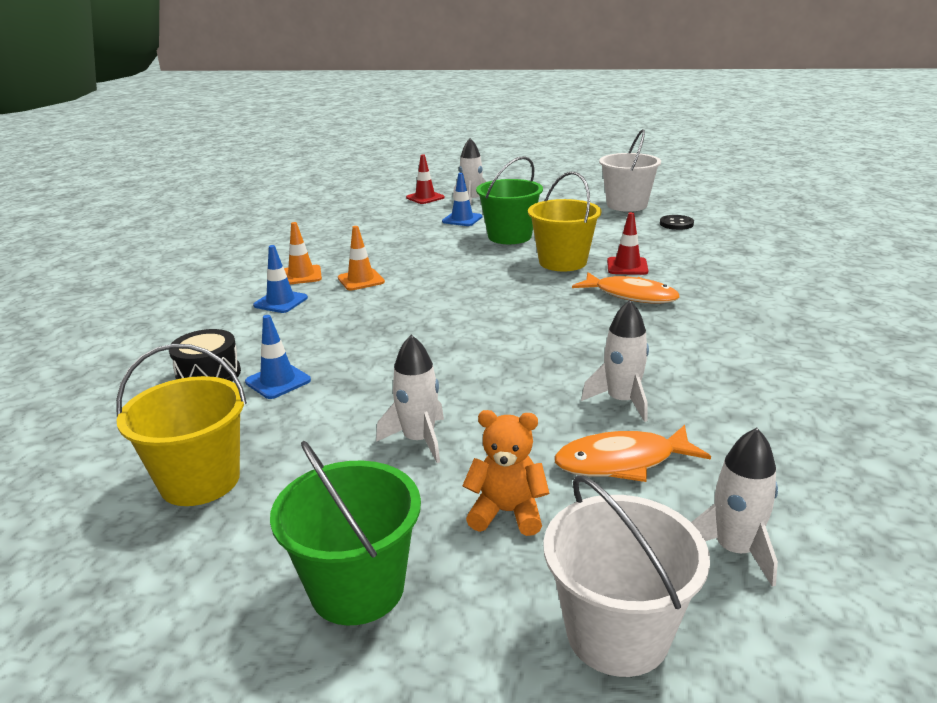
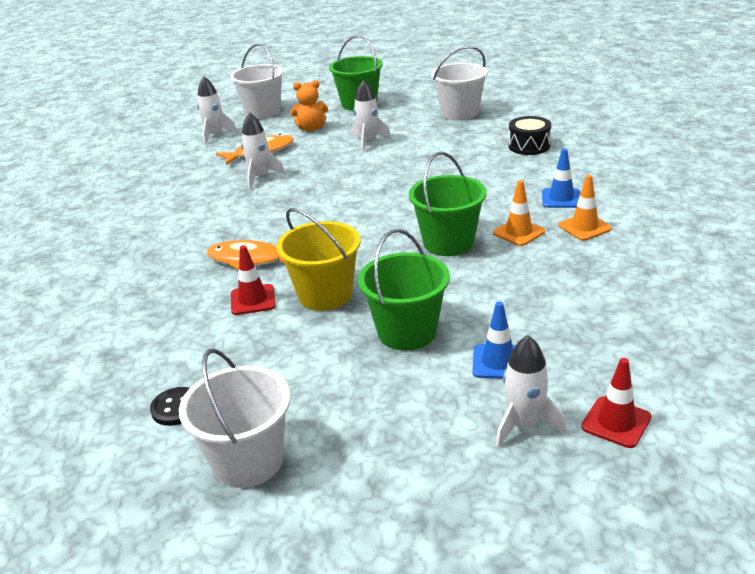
camera: 165 degrees right, 5 degrees up
(200, 481) = (459, 113): yellow bucket -> white bucket
(278, 381) = (479, 151): blue traffic cone -> none
(431, 281) = (448, 243): none -> green bucket

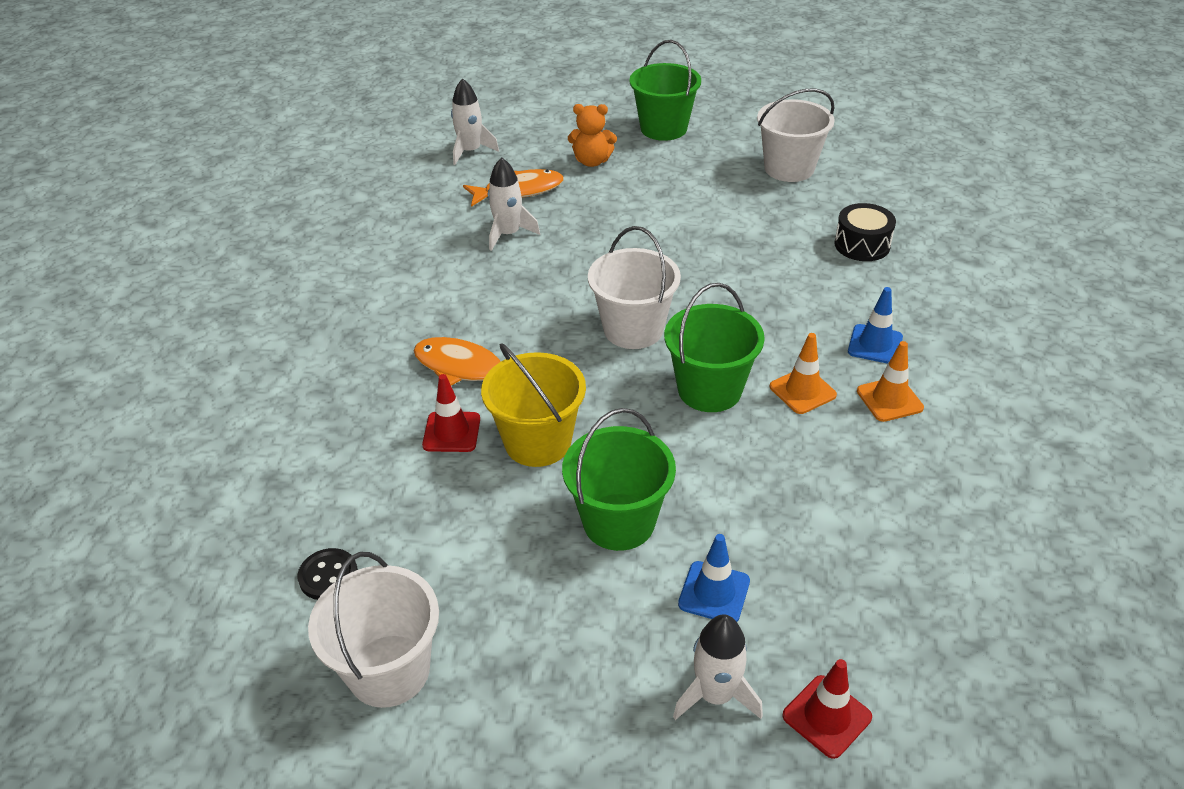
camera: 10 degrees right, 10 degrees up
(262, 112) = (538, 121): white bucket -> white bucket (633, 329)
(368, 142) = (657, 199): white rocket -> none

